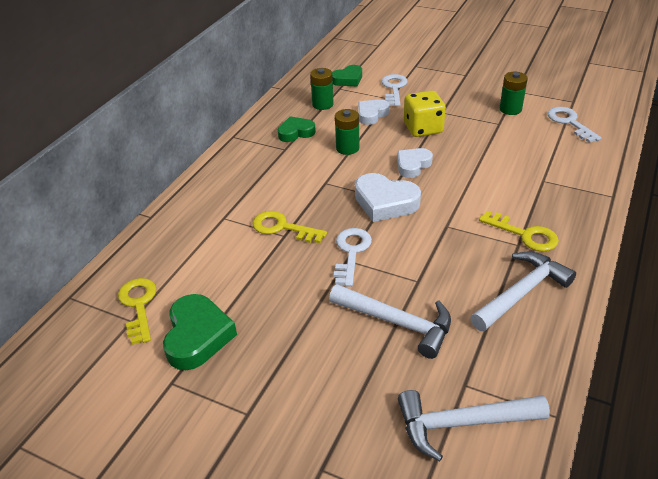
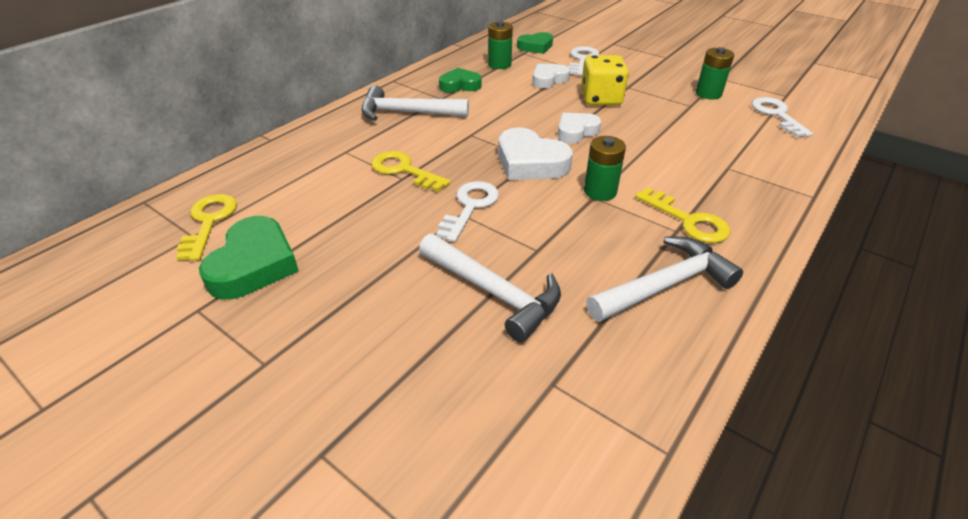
camera: 10 degrees right, 0 degrees up
(347, 148) = (509, 106): green battery -> green battery (600, 191)
(462, 424) = (531, 434): white hammer -> white hammer (406, 113)

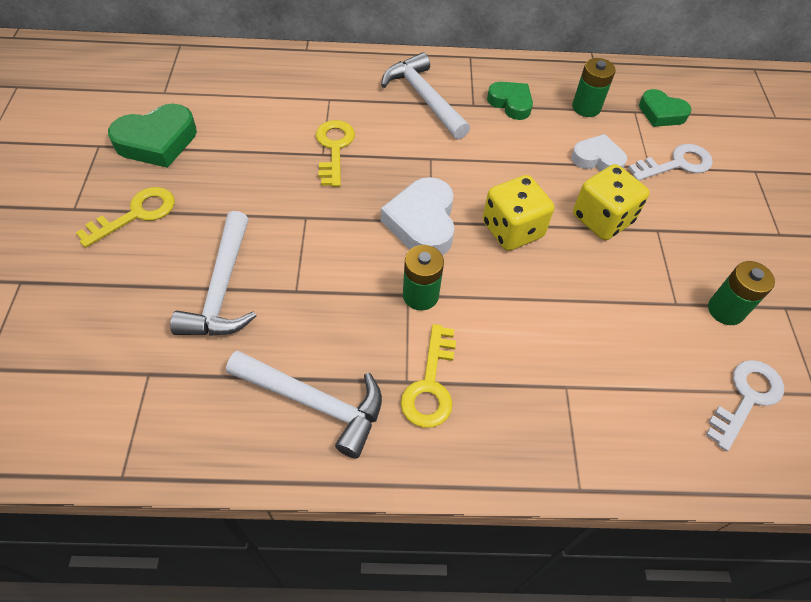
camera: 50 degrees right, 15 degrees up
(209, 222) = (183, 89): yellow key -> yellow key (136, 214)
(470, 207) = (319, 217): white key -> none
(576, 131) = (512, 230): white heart -> yellow dice

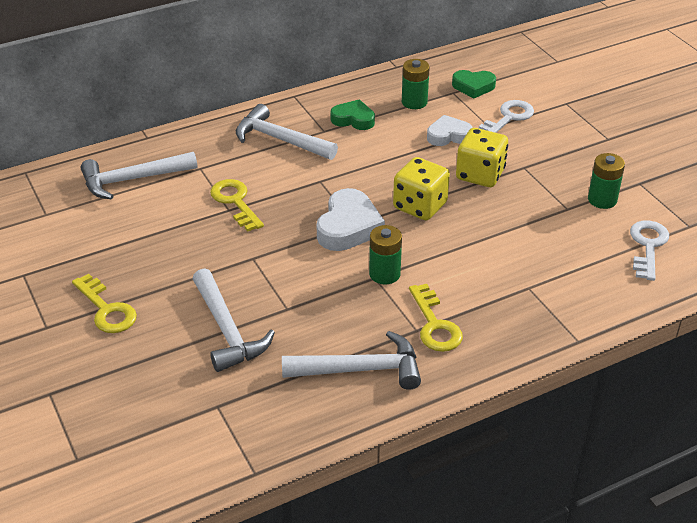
camera: 25 degrees left, 15 degrees down
(136, 214) = (107, 309): yellow key -> yellow key turned 120 degrees clockwise
(157, 141) = (75, 252): green heart -> none
(261, 87) = (132, 180): none -> white hammer
(422, 222) = (348, 227): white heart -> white heart turned 135 degrees counterclockwise

